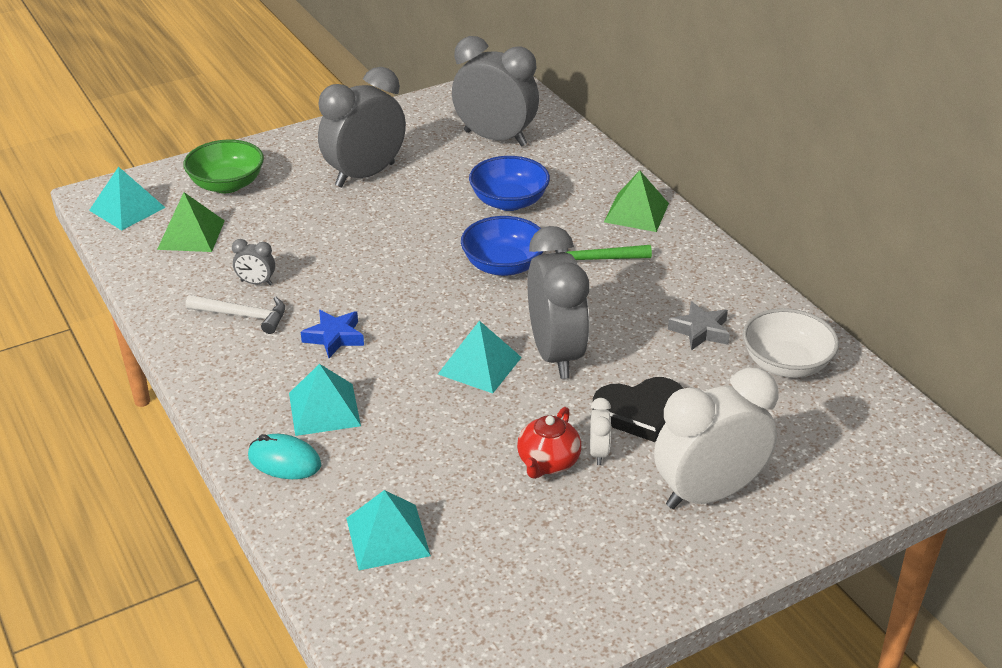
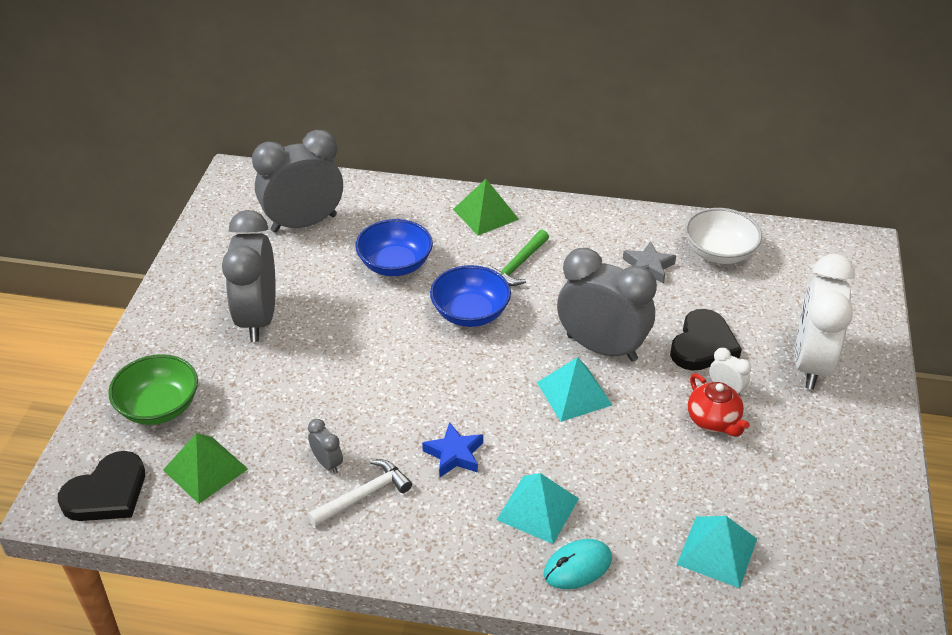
camera: 50 degrees left, 5 degrees up
(127, 208) = (107, 493): turquoise pyramid -> black heart
(256, 283) = (327, 463): grey clock -> grey clock turned 90 degrees counterclockwise

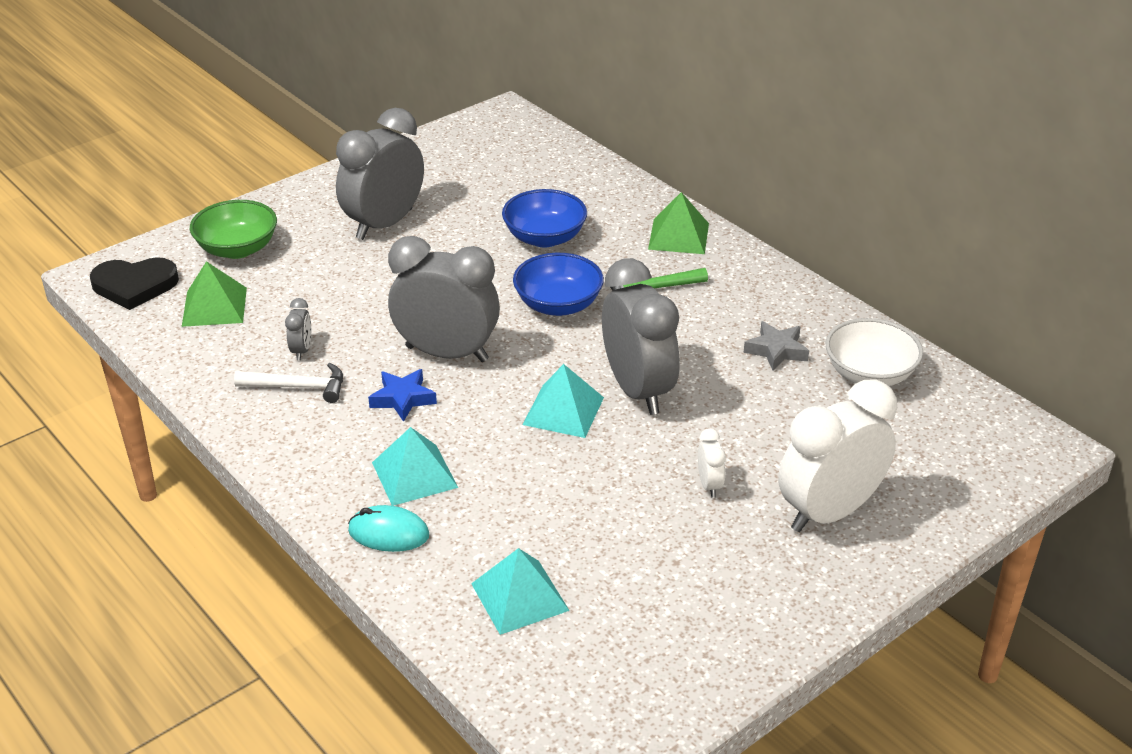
camera: 40 degrees right, 5 degrees down
(304, 223) = (511, 172): grey clock -> grey clock (447, 353)
(703, 345) = (739, 439): black heart -> none
(713, 421) = (661, 501): red teapot -> none

